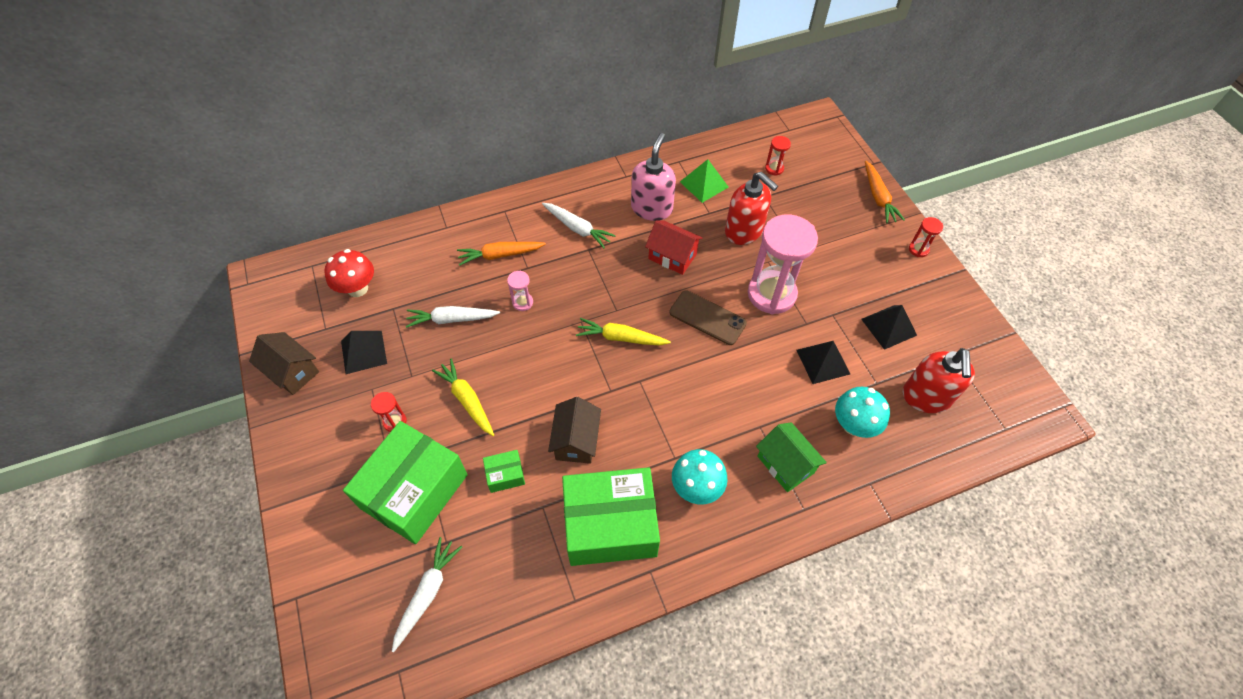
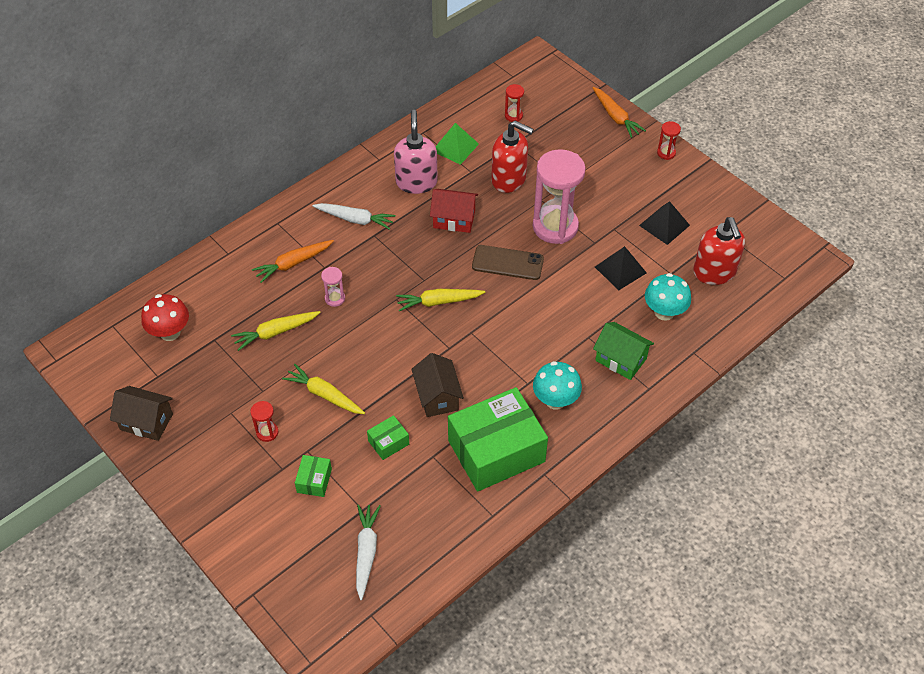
camera: 20 degrees left, 5 degrees down
(364, 352) = (206, 384): black pyramid -> none
(414, 491) = (314, 480): green box -> green box, size x0.42
(452, 319) = (275, 332): white carrot -> yellow carrot

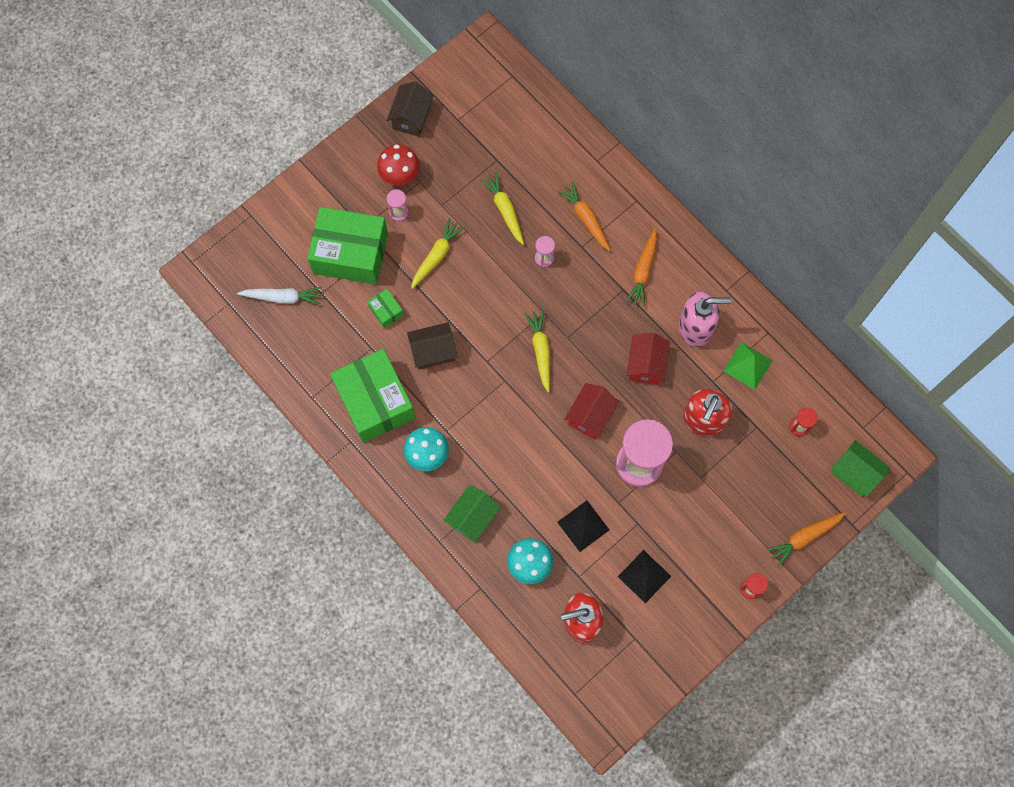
camera: 90 degrees right, 20 degrees up
(170, 332) = (504, 123): red mushroom -> red mushroom (400, 175)
(267, 432) = (399, 212): red hourglass -> pink hourglass
(314, 480) = (350, 253): green box -> green box, size x2.39
(355, 219) = (643, 271): white carrot -> orange carrot
(507, 263) = (590, 416): brown phone -> red house
(554, 83) = (855, 473): none -> green house

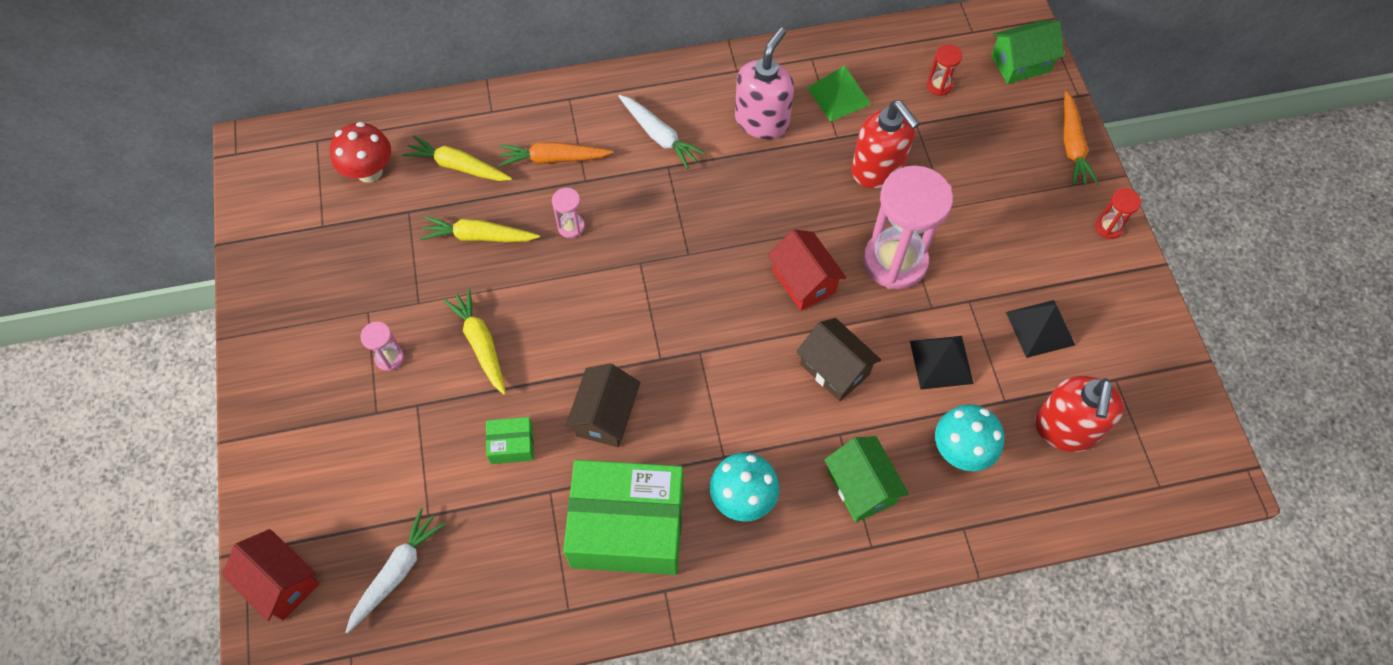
camera: 60 degrees left, 10 degrees down
(350, 253) = (400, 447): green box -> none
(400, 175) = (341, 330): red mushroom -> red mushroom (369, 171)
(411, 117) = (276, 276): brown house -> brown house (834, 369)
(540, 351) = (687, 292): yellow carrot -> yellow carrot (458, 166)
(643, 271) = (659, 136): orange carrot -> white carrot
(646, 365) = (775, 191): red house -> red house (281, 582)

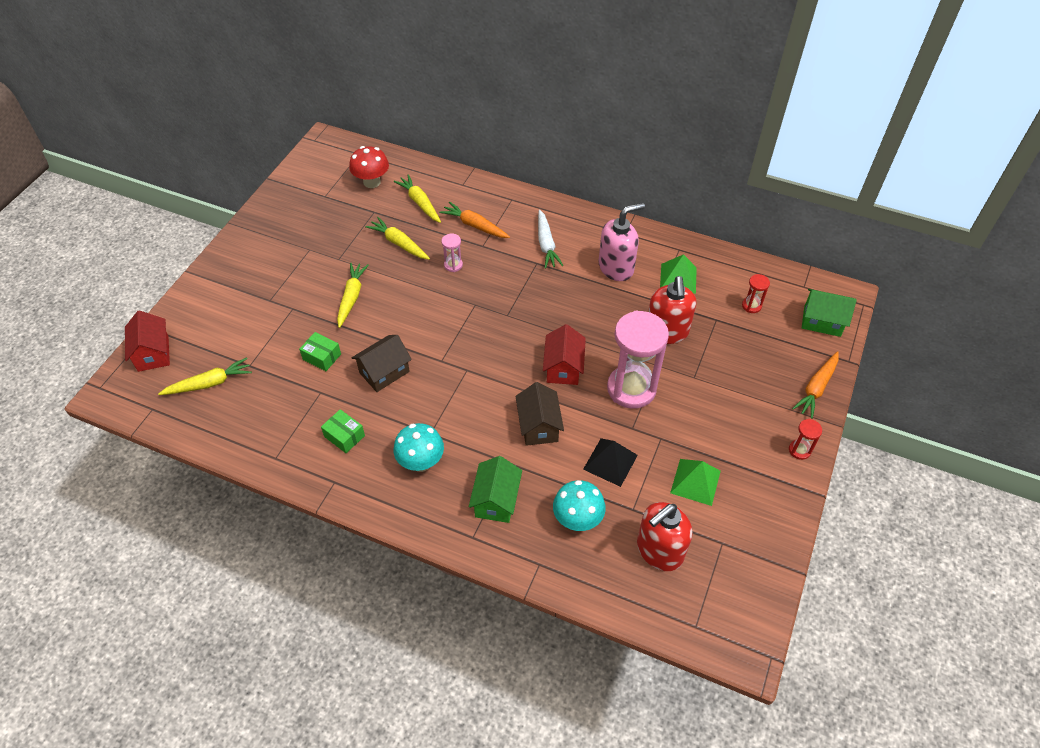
camera: 35 degrees right, 10 degrees down
(389, 358) = (300, 277): pink hourglass -> none
(397, 572) = (209, 383): white carrot -> yellow carrot
(628, 526) = (344, 436): green box -> green box, size x0.42
(1040, 328) = (695, 482): black pyramid -> green pyramid

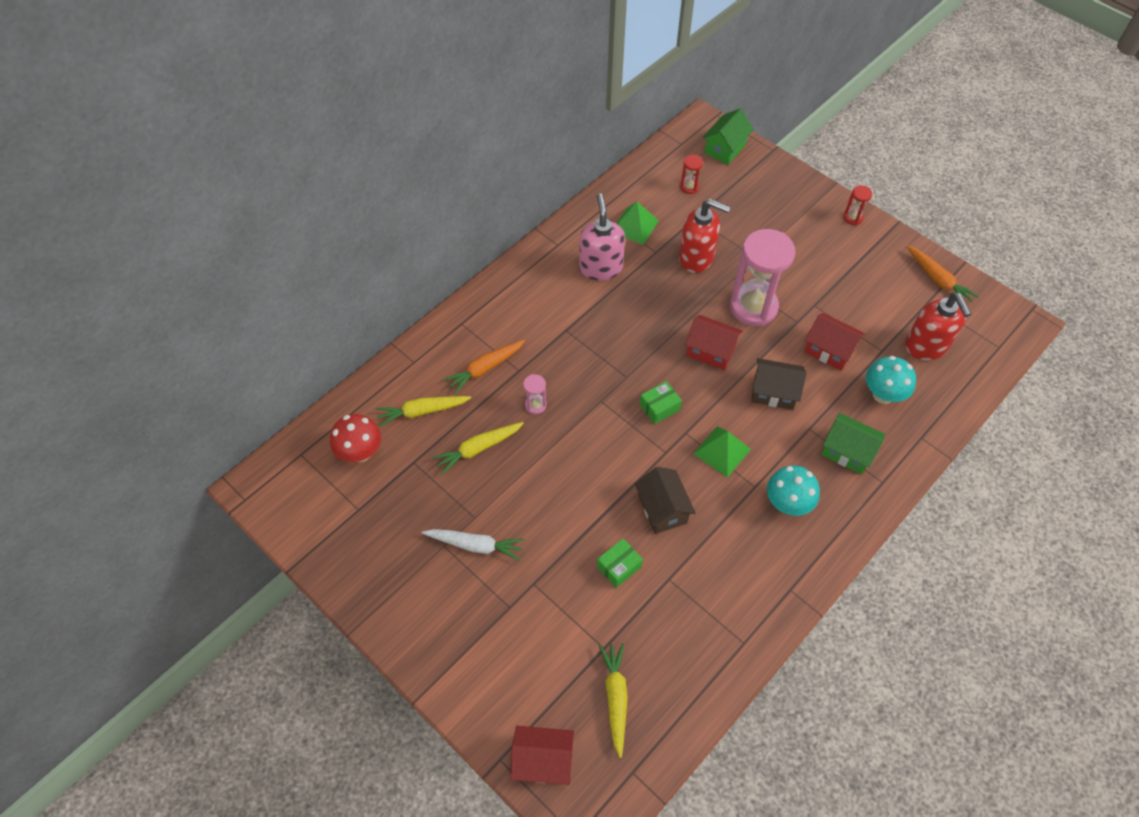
camera: 70 degrees left, 5 degrees up
(344, 436) = (735, 567): green box -> green box (659, 407)
(352, 297) = (541, 517): yellow carrot -> none
(546, 244) = (543, 314): white carrot -> white carrot (475, 545)
(610, 462) = (829, 350): black pyramid -> red house
(695, 482) = (865, 297): green pyramid -> green pyramid (722, 451)
(816, 388) = (794, 181): orange carrot -> orange carrot (938, 280)

